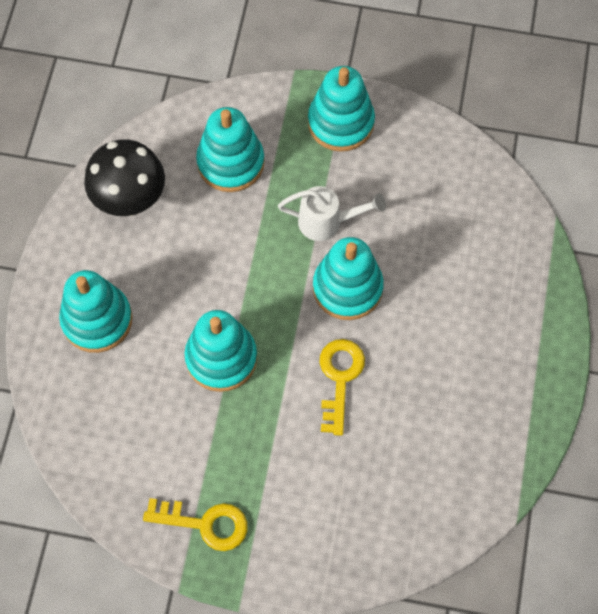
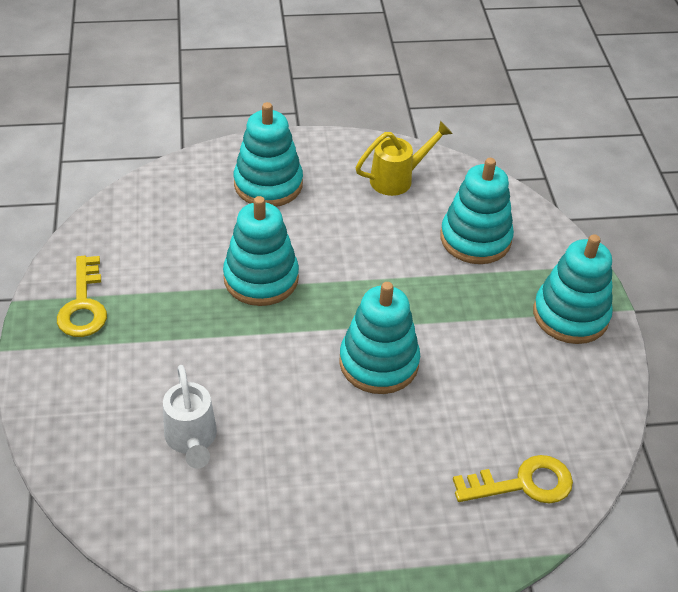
camera: 70 degrees right, 20 degrees down
(130, 200) = (398, 179): black mushroom -> yellow watering can
(328, 222) = (448, 329): white watering can -> white watering can (191, 440)
(339, 378) = (271, 378): yellow key -> yellow key (523, 483)

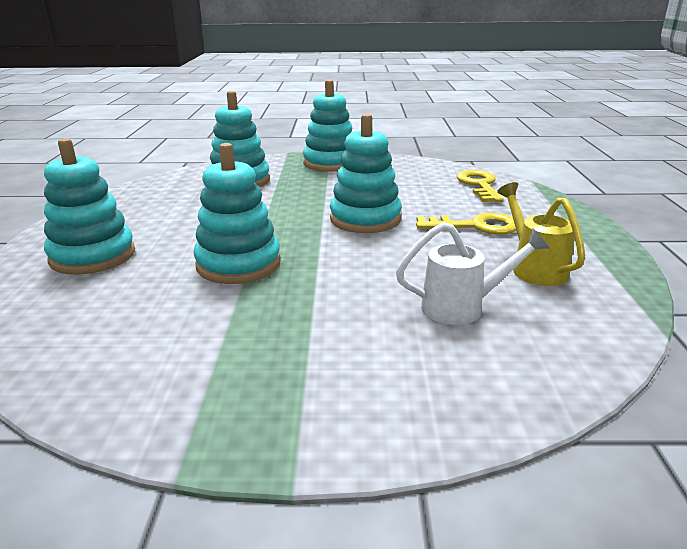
camera: 80 degrees left, 20 degrees down
(83, 304) = (223, 392): yellow key -> yellow key (476, 226)
(398, 179) = (144, 200): yellow watering can -> yellow watering can (534, 268)

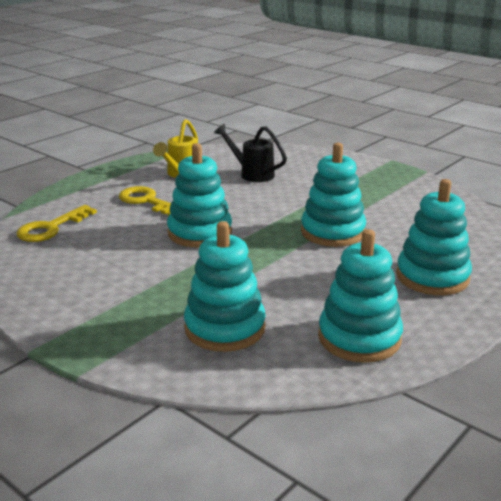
camera: 140 degrees left, 0 degrees up
(330, 163) = (86, 317): turquoise stacking toy -> turquoise stacking toy (359, 338)
(463, 307) = (252, 174): white watering can -> black watering can

